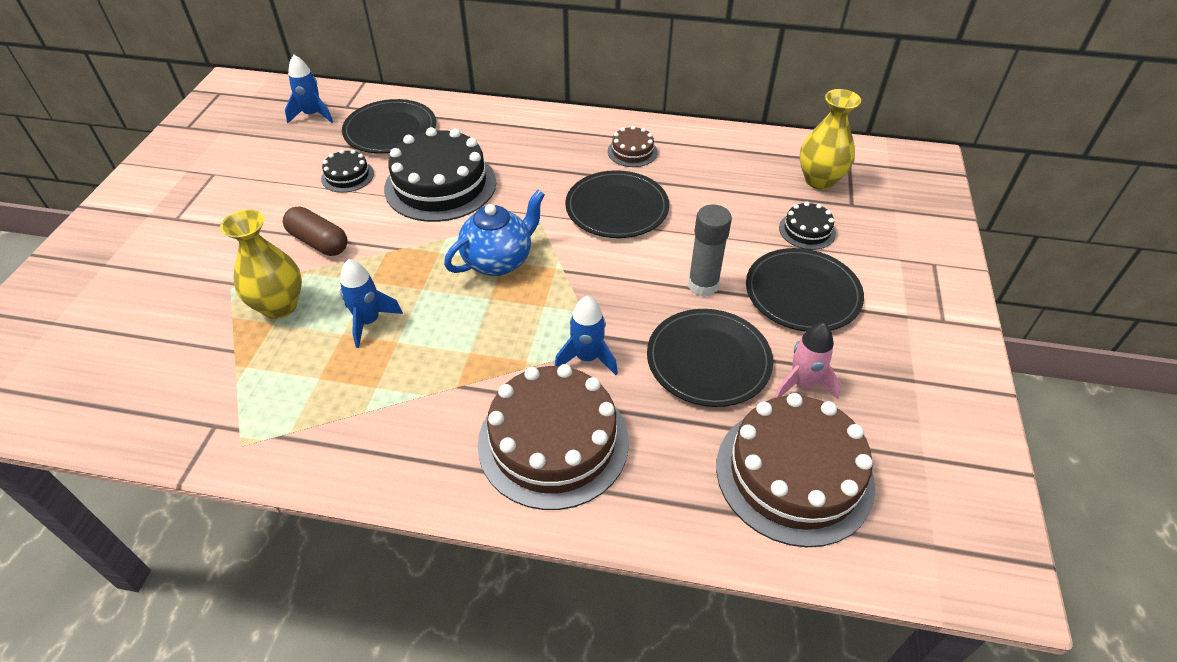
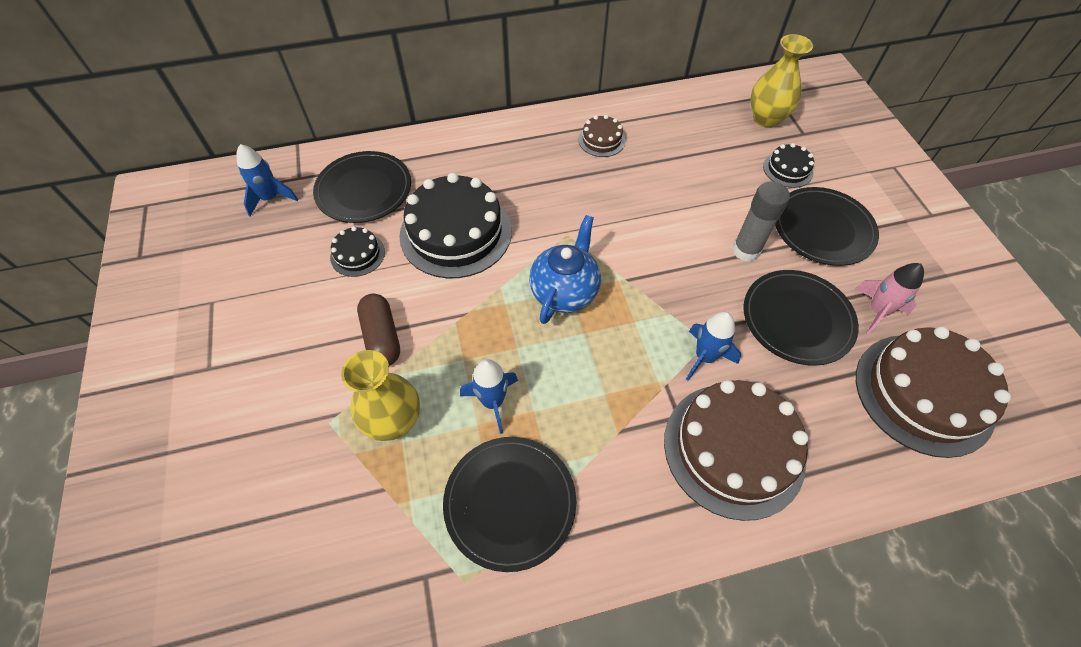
camera: 25 degrees left, 10 degrees up
(319, 242) = (382, 337): brown capsule -> brown capsule turned 60 degrees clockwise
(617, 208) = (627, 201): black plate -> black plate (510, 502)

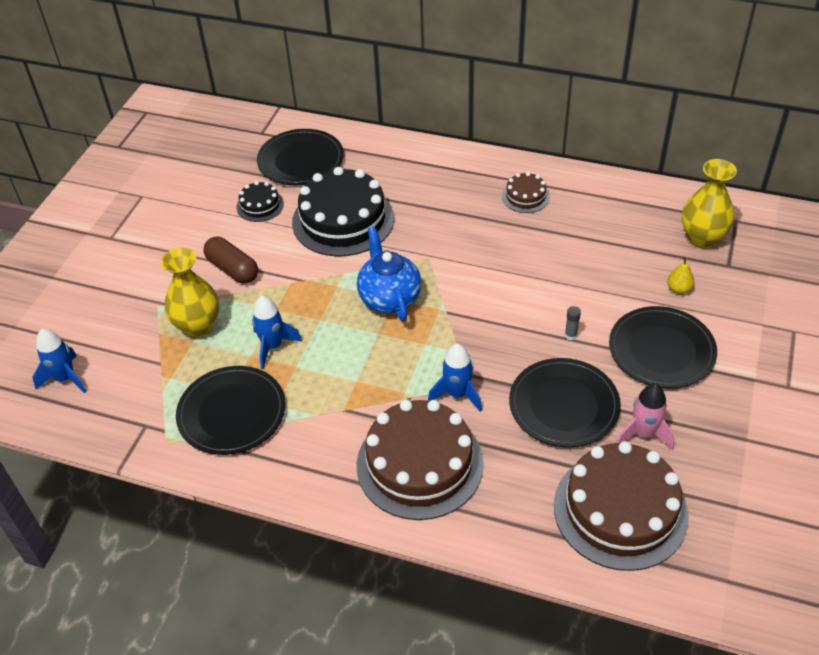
camera: 35 degrees right, 10 degrees down
(270, 198) = (230, 140): blue rocket -> blue rocket (65, 378)
(382, 337) = (232, 269): brown capsule -> brown capsule turned 60 degrees counterclockwise
(565, 292) = (389, 298): blue teapot -> blue teapot turned 75 degrees counterclockwise
(746, 250) = (570, 335): grey glue stick -> grey glue stick, size x0.45
(788, 169) = (678, 289): black cake -> yellow pear

